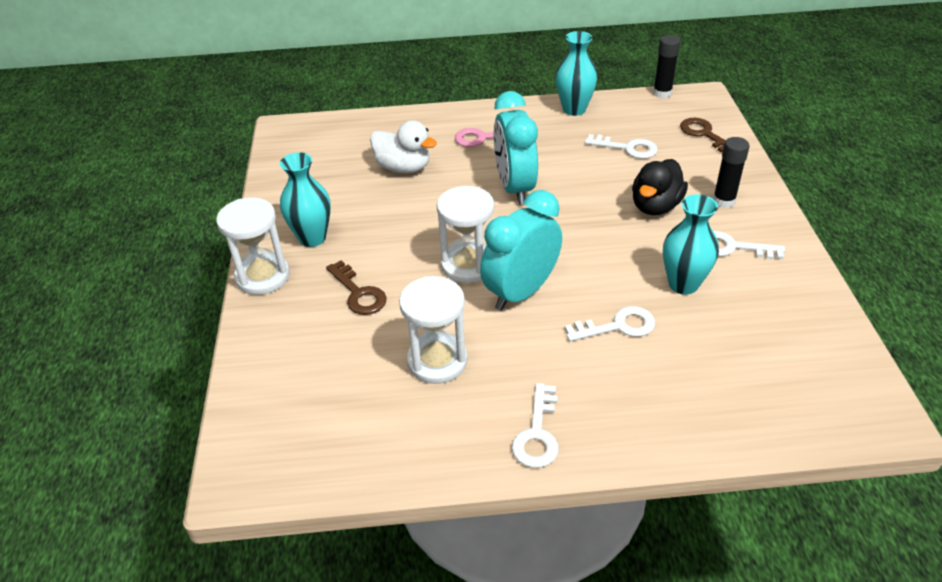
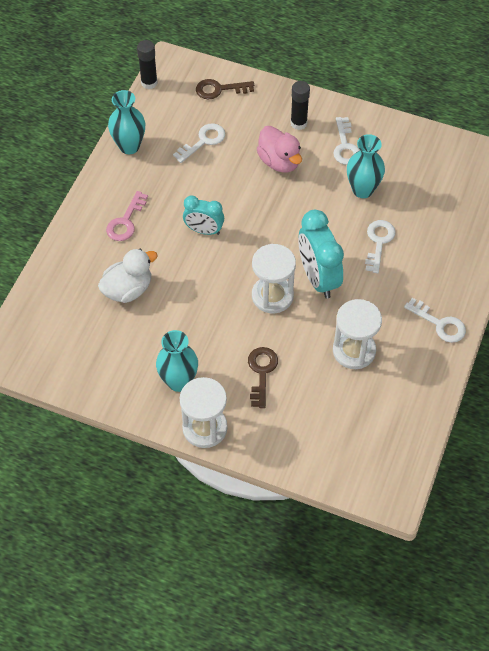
camera: 65 degrees left, 15 degrees up
(358, 293) = (261, 372): brown key -> brown key turned 75 degrees counterclockwise
(514, 188) = (204, 230): turquoise clock -> turquoise clock, size x0.61
(655, 206) = (279, 161): black duck -> pink duck
(732, 247) = (345, 146): white key -> white key turned 45 degrees counterclockwise

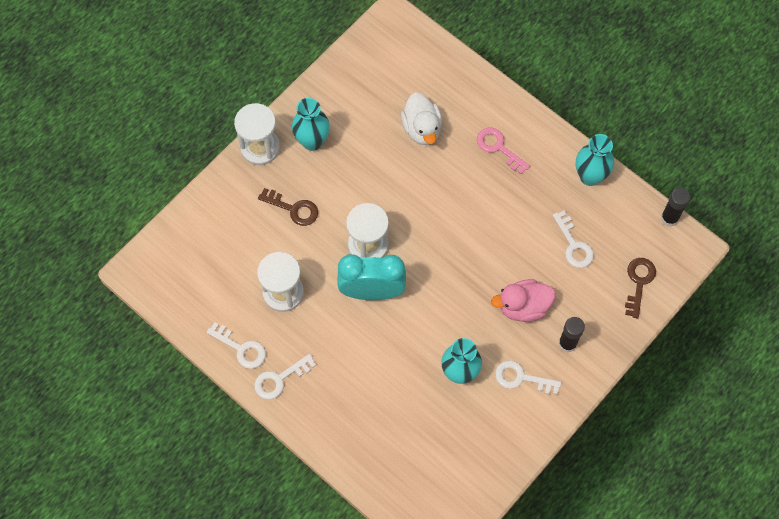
camera: 110 degrees right, 10 degrees up
(204, 230) = (463, 211): turquoise clock -> none
(378, 242) = (391, 362): white key -> white key (241, 348)

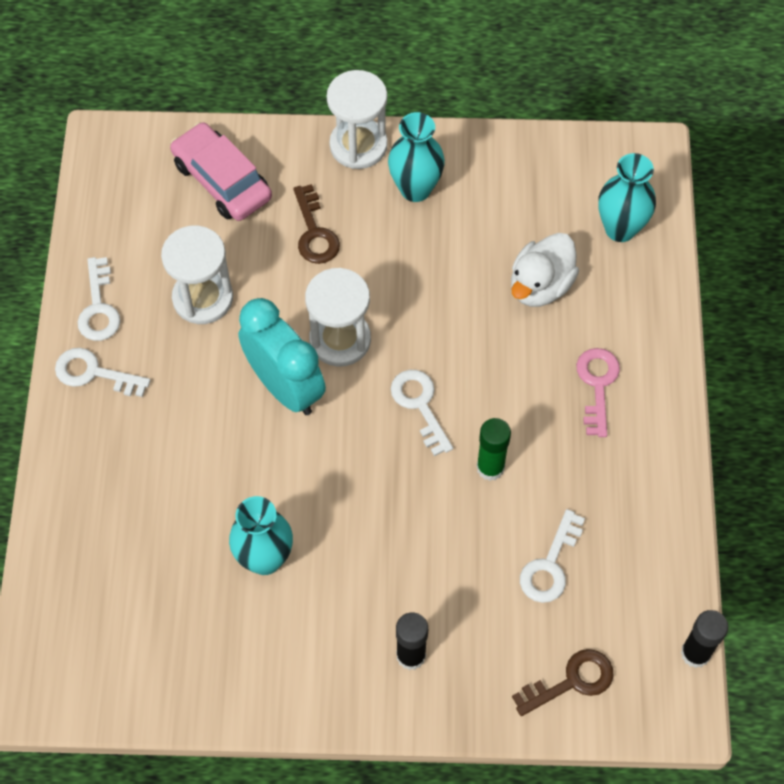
camera: 50 degrees right, 5 degrees down
(219, 229) = (222, 180): none -> pink car
(500, 231) = (490, 468): none -> green glue stick
(521, 378) = (318, 635): white key -> white key (420, 405)
(523, 307) = (414, 567): pink duck -> none
(590, 176) = (660, 515): turquoise vase -> turquoise vase (620, 229)

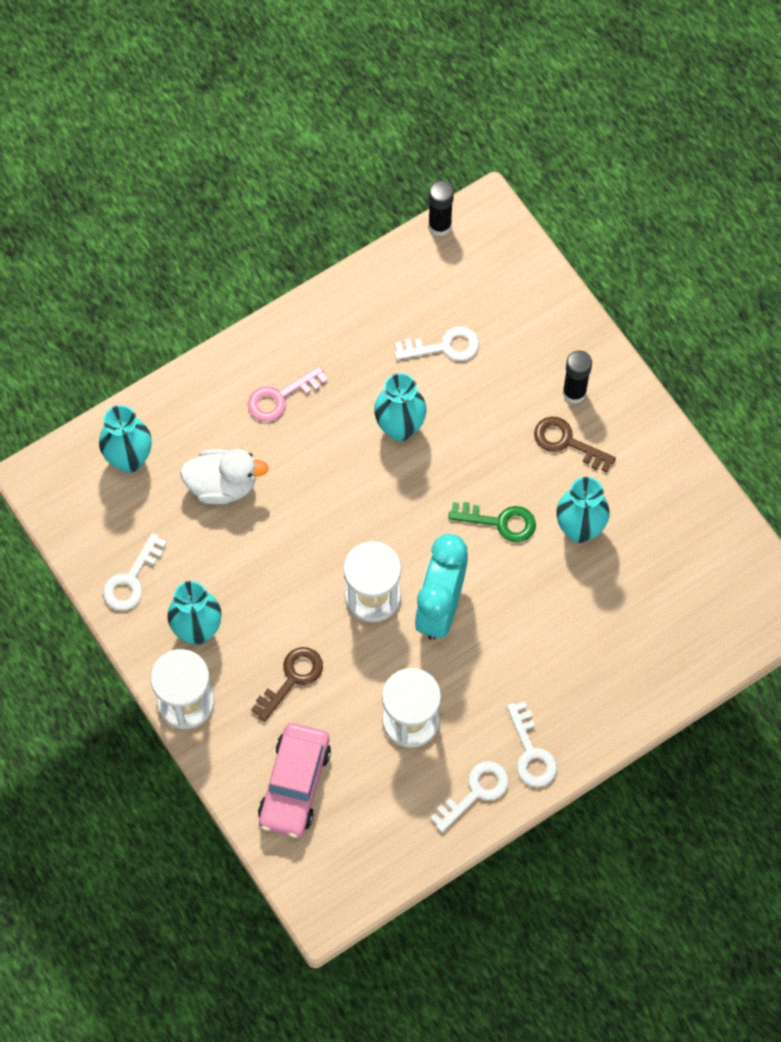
camera: 125 degrees left, 5 degrees up
(327, 492) = (500, 522): none -> green key
(420, 405) = (385, 505): white key -> white key (131, 579)
(490, 468) = (400, 428): green glue stick -> turquoise vase
(571, 681) = (515, 286): brown key -> brown key (567, 442)

